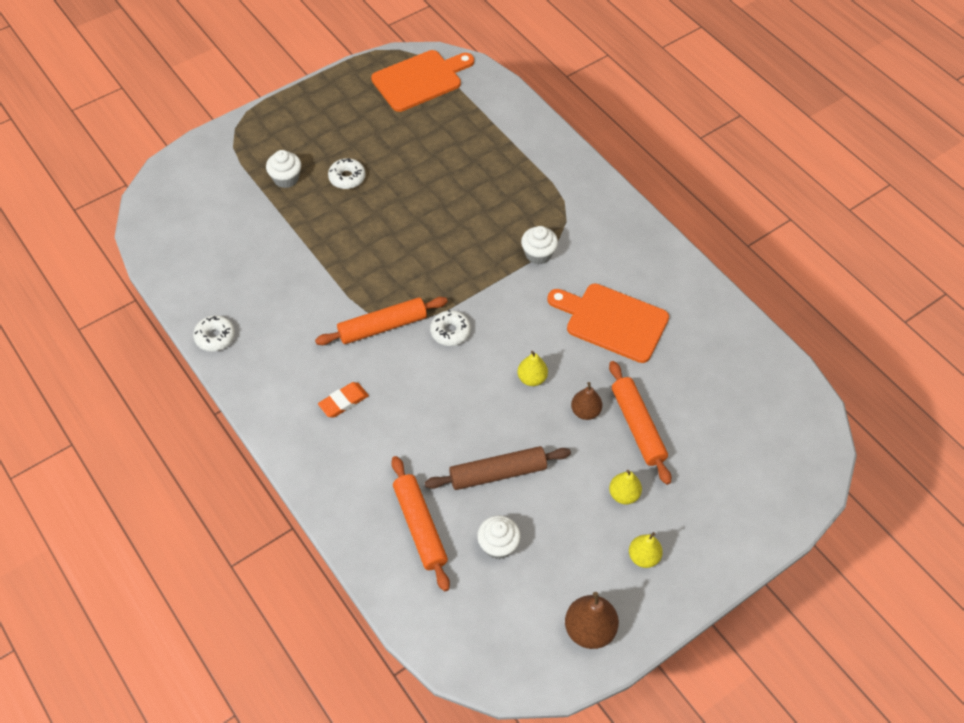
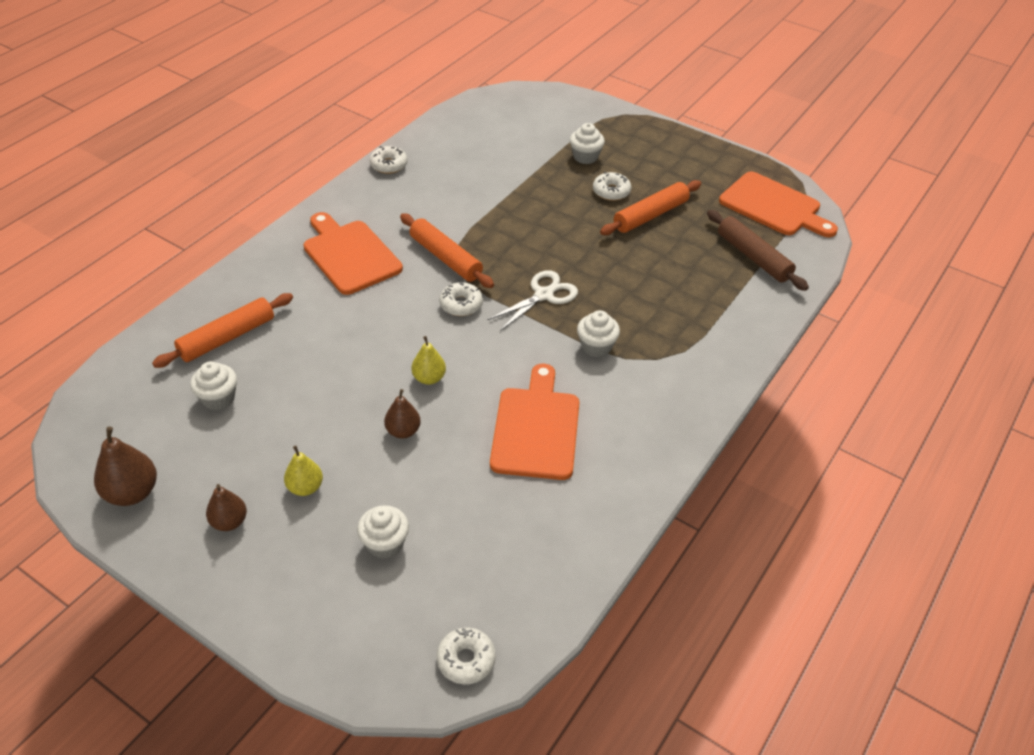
camera: 70 degrees right, 10 degrees down
(343, 402) = (350, 255): orange eraser -> orange cutting board
(463, 270) = (543, 295): none -> white scissors
(497, 473) = (303, 378): brown rolling pin -> brown rolling pin (753, 257)
(637, 426) = (400, 481): orange rolling pin -> orange rolling pin (650, 215)
(643, 557) = (229, 522): yellow pear -> brown pear
(695, 450) = (385, 543): none -> white cupcake
(807, 424) = (466, 660): none -> white donut

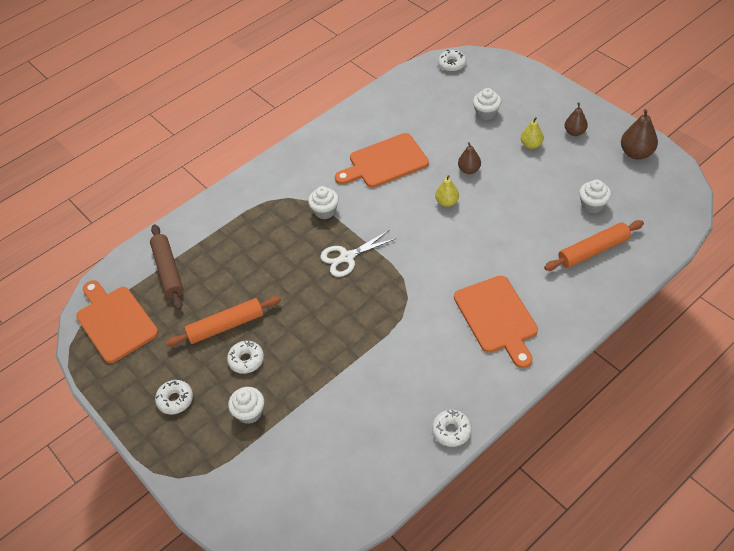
camera: 160 degrees left, 5 degrees up
(446, 258) = (416, 303): orange rolling pin -> none
(461, 304) = (412, 257): white donut -> white donut (175, 400)
(536, 428) = (385, 162): orange cutting board -> orange cutting board turned 45 degrees clockwise

